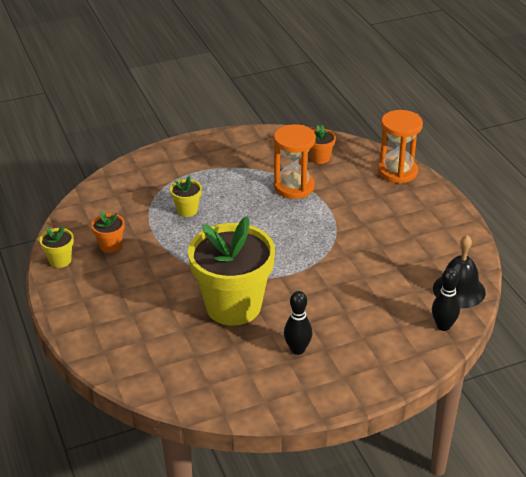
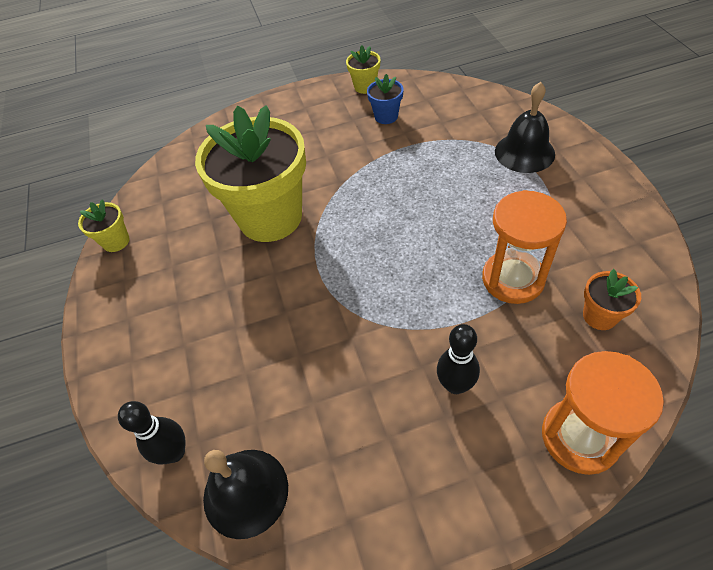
camera: 100 degrees right, 15 degrees up
(110, 245) = (386, 116): orange flower pot -> blue flower pot
(171, 175) = (524, 152): none -> black bell
(187, 210) = (451, 170): yellow flower pot -> yellow flower pot (116, 241)
(297, 349) = (184, 275): black bowling pin -> black bowling pin (455, 385)

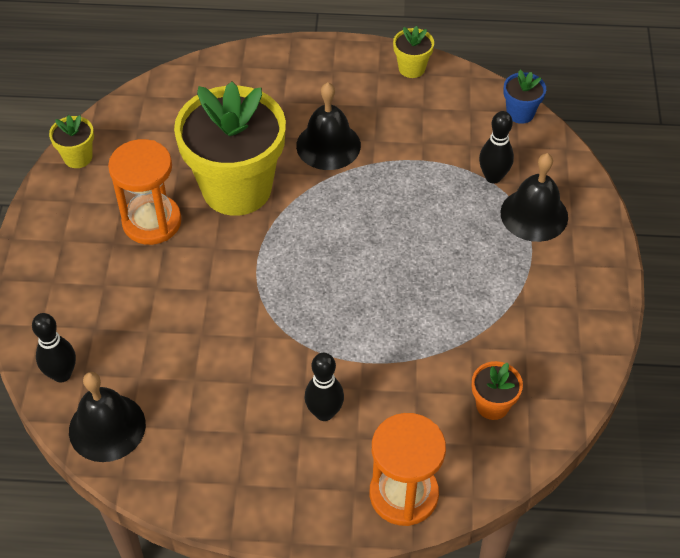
camera: 15 degrees right, 0 degrees up
(330, 159) = (328, 145): none -> black bell
(386, 116) = (414, 115): blue flower pot -> blue flower pot (520, 113)
(474, 137) = (493, 177): none -> black bowling pin
(513, 279) = (435, 340): orange hourglass -> orange hourglass (152, 222)

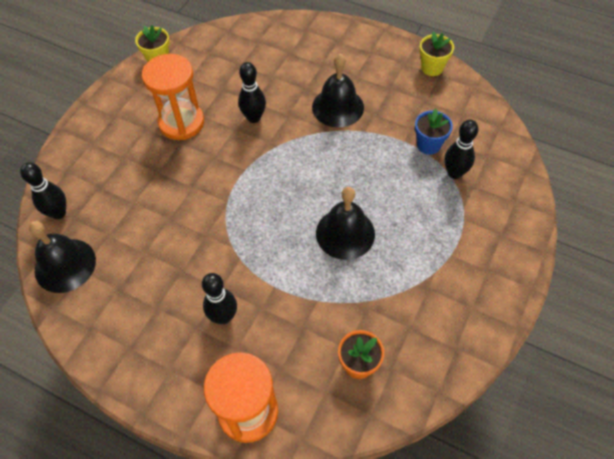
camera: 25 degrees right, 5 degrees up
(237, 188) = (254, 118): yellow flower pot -> black bowling pin
(520, 113) = (502, 129): blue flower pot -> blue flower pot (428, 145)
(534, 214) = (473, 215): black bell -> black bell (345, 233)

